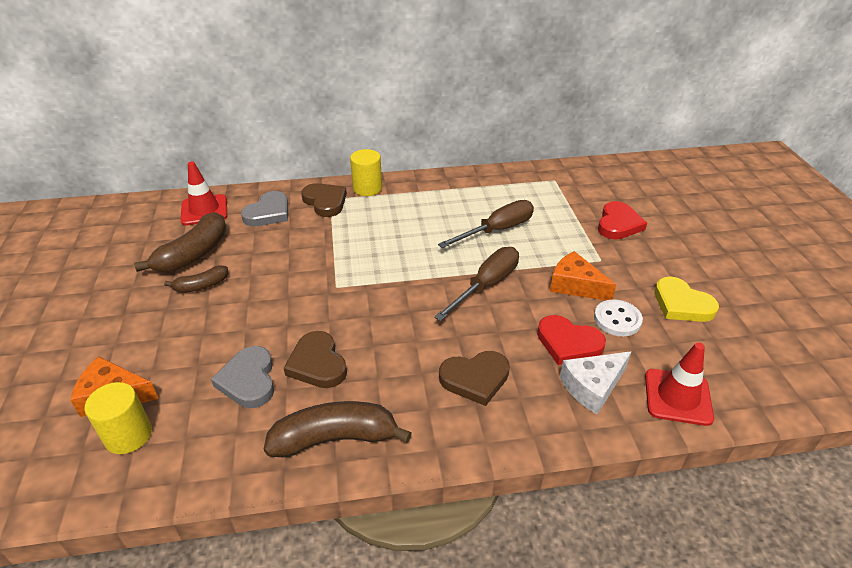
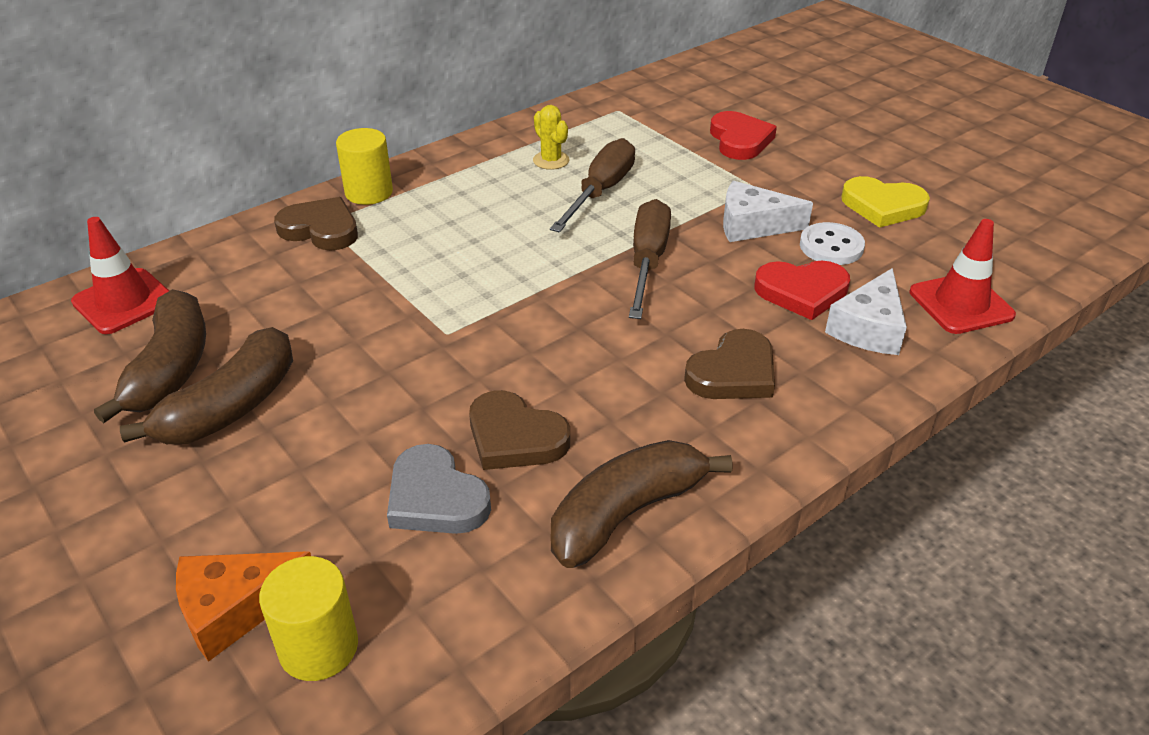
camera: 30 degrees left, 0 degrees up
(201, 286) = (231, 407): brown banana -> brown banana, size x1.79
(268, 213) = (242, 271): grey heart -> none
(484, 200) = (551, 160): none -> yellow cactus
(575, 285) = (752, 225): orange cheese -> white cheese

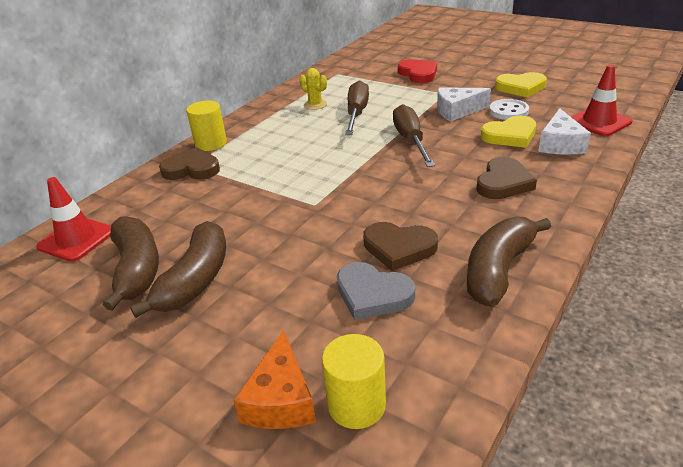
camera: 15 degrees left, 5 degrees down
(235, 609) = (280, 399): orange cheese -> orange cheese turned 45 degrees counterclockwise
(802, 292) = (510, 135): red heart -> yellow heart

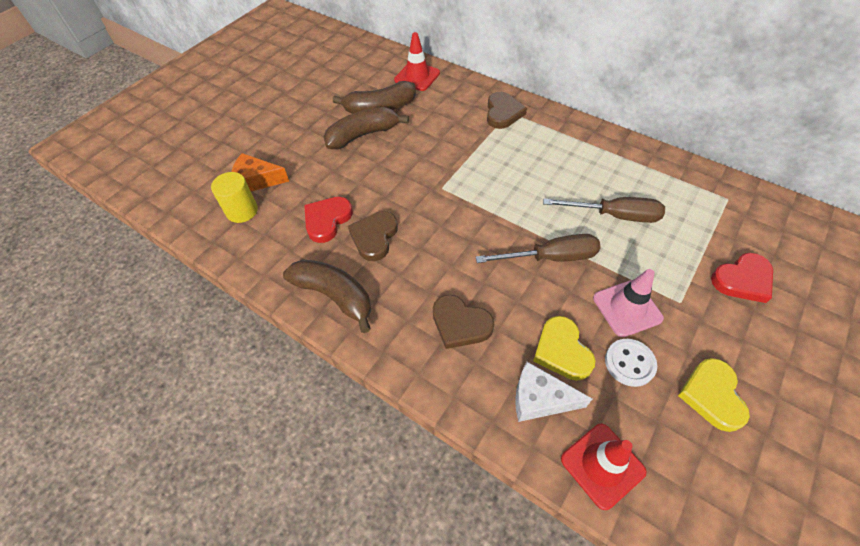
camera: 90 degrees right, 20 degrees up
(195, 280) = (363, 135): brown banana -> brown banana turned 135 degrees clockwise
(211, 143) = (546, 117): yellow cylinder -> none
(315, 105) = (634, 182): yellow cactus -> none
(372, 294) = (327, 220): grey heart -> red heart
(457, 111) = (627, 308): white cheese -> pink traffic cone

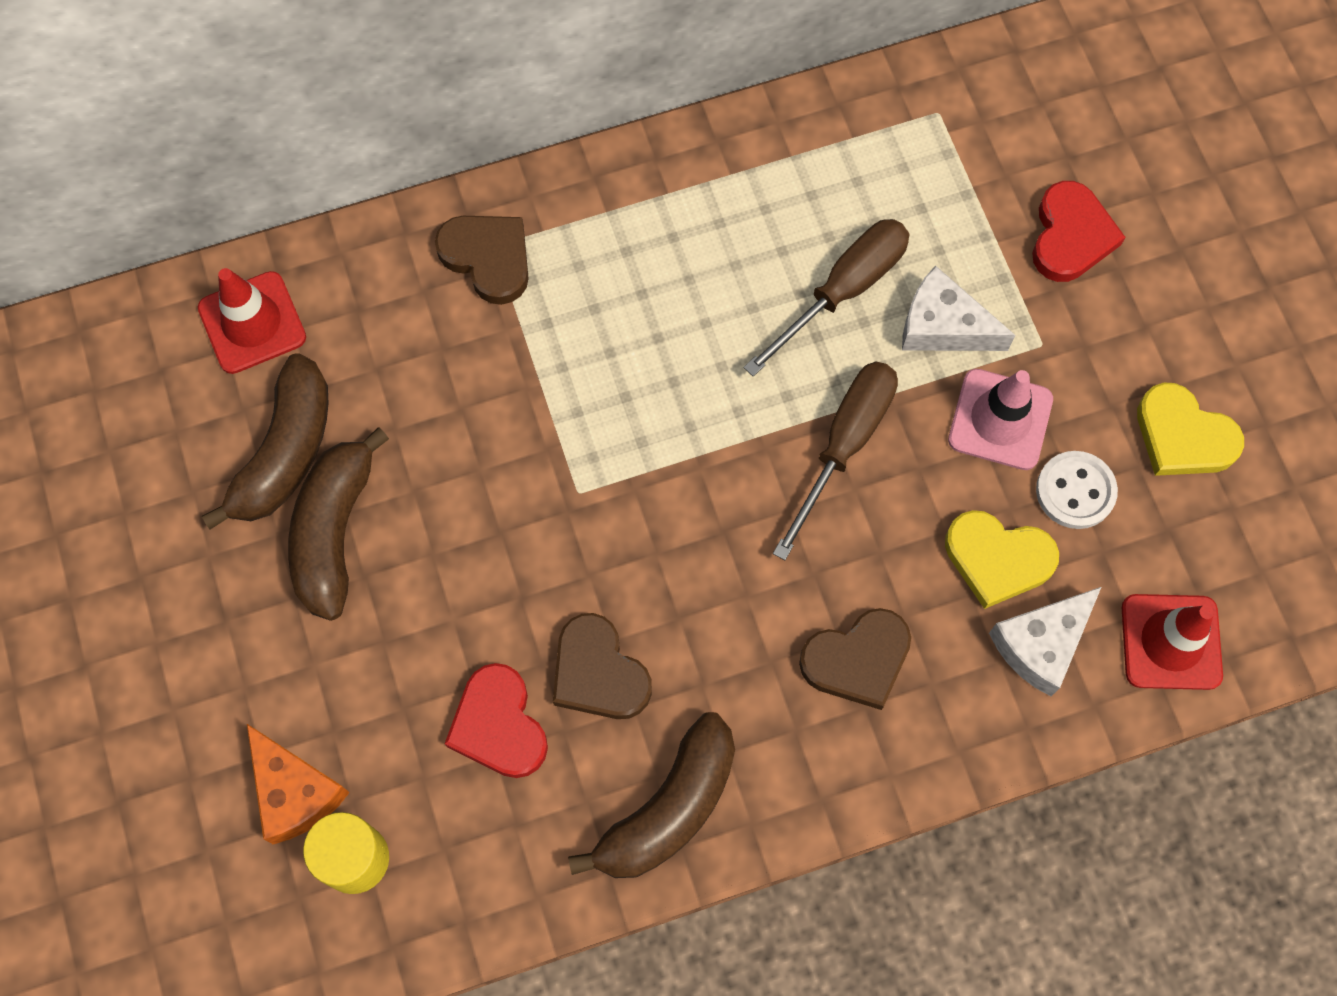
camera: 55 degrees left, 15 degrees up
(256, 180) = (294, 792): orange cheese -> orange cheese turned 75 degrees counterclockwise
(334, 296) = (668, 809): brown banana -> brown banana turned 150 degrees clockwise
(642, 259) = (943, 326): none -> white cheese

